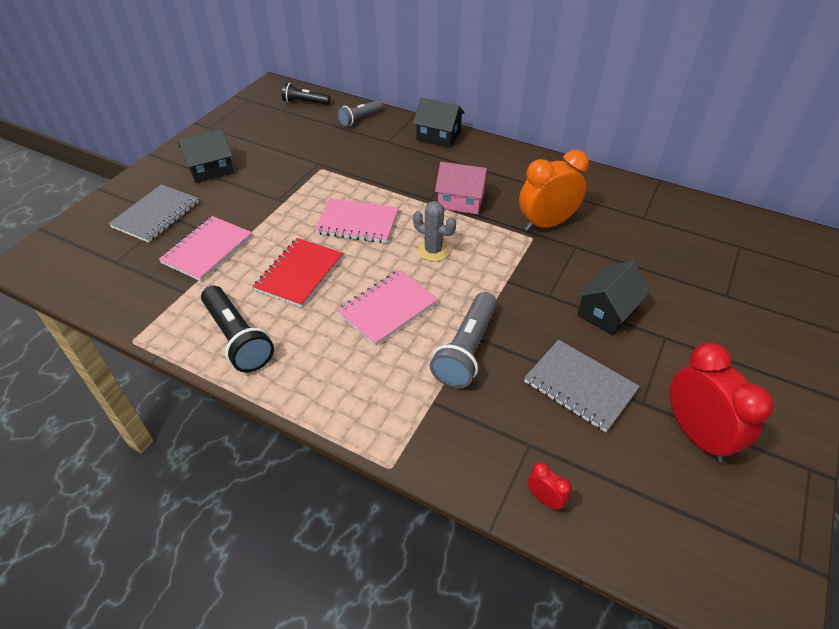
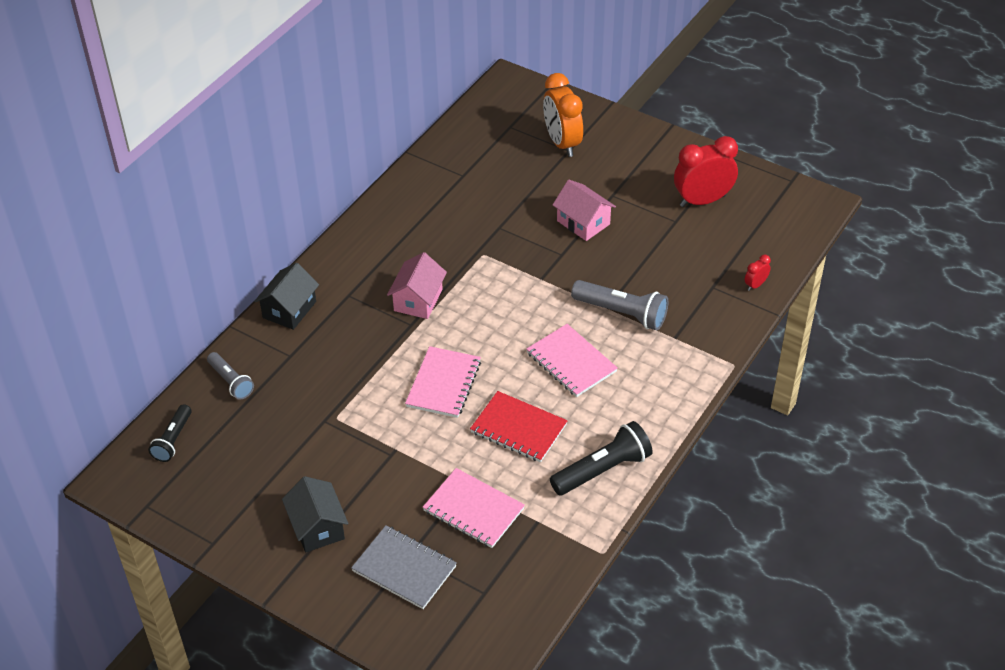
camera: 85 degrees left, 0 degrees up
(433, 251) = (494, 326): grey cactus -> none
(546, 224) = (464, 242): orange clock -> orange clock (562, 143)
(579, 386) = (660, 252): grey notebook -> none
(607, 312) = (583, 222): black house -> pink house

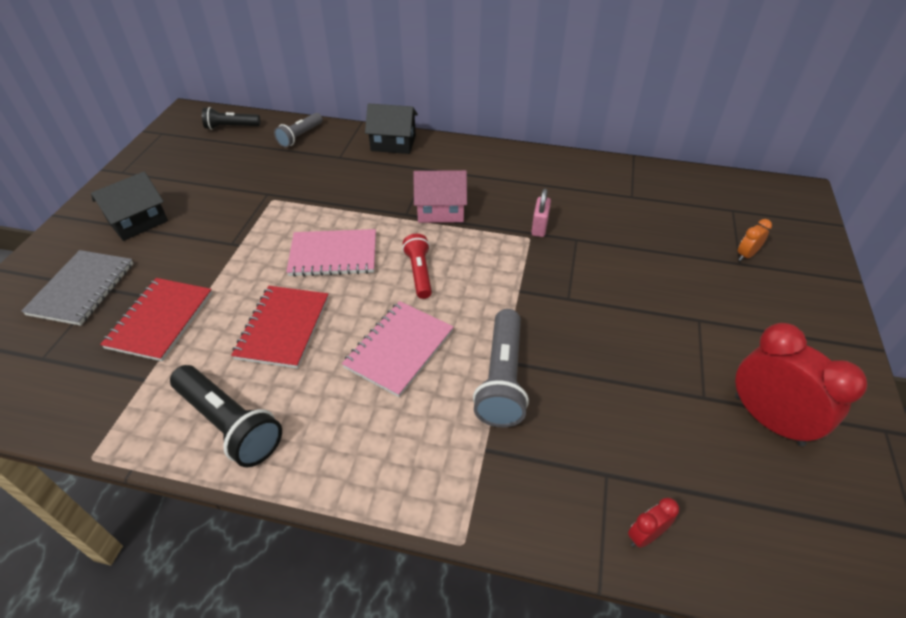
camera: 70 degrees right, 0 degrees up
(473, 244) = (539, 227): none -> pink padlock
(473, 510) = (160, 320): pink notebook -> red notebook
(493, 332) = (419, 273): none -> red flashlight
(562, 143) = (746, 255): orange clock -> orange clock, size x0.44
(583, 222) = (632, 304): pink house -> none
(755, 285) = (645, 535): red clock -> red clock turned 60 degrees counterclockwise

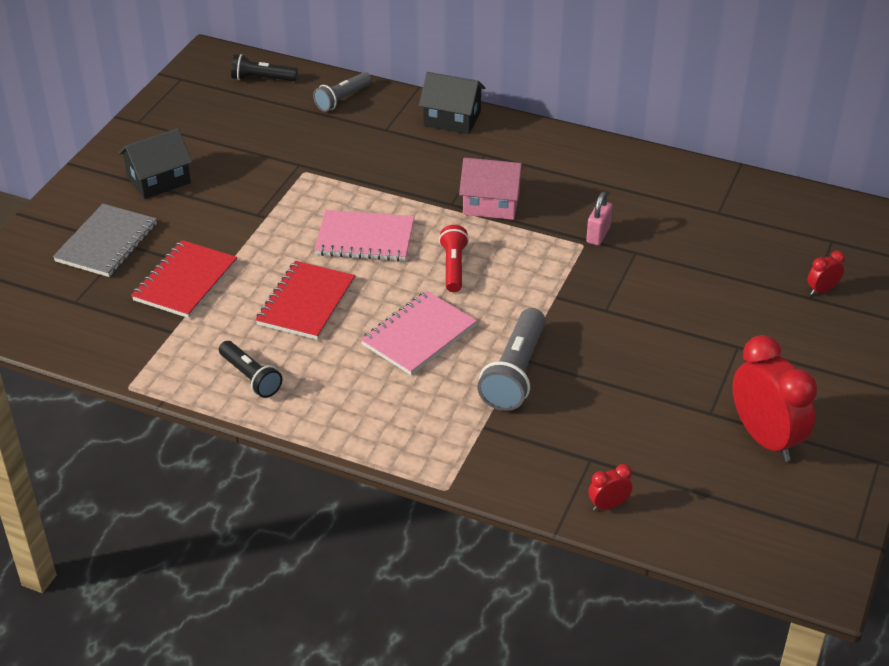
camera: 10 degrees right, 5 degrees down
(229, 424) = (250, 377): black flashlight -> black flashlight, size x0.63
(746, 255) = (822, 290): orange clock -> red clock

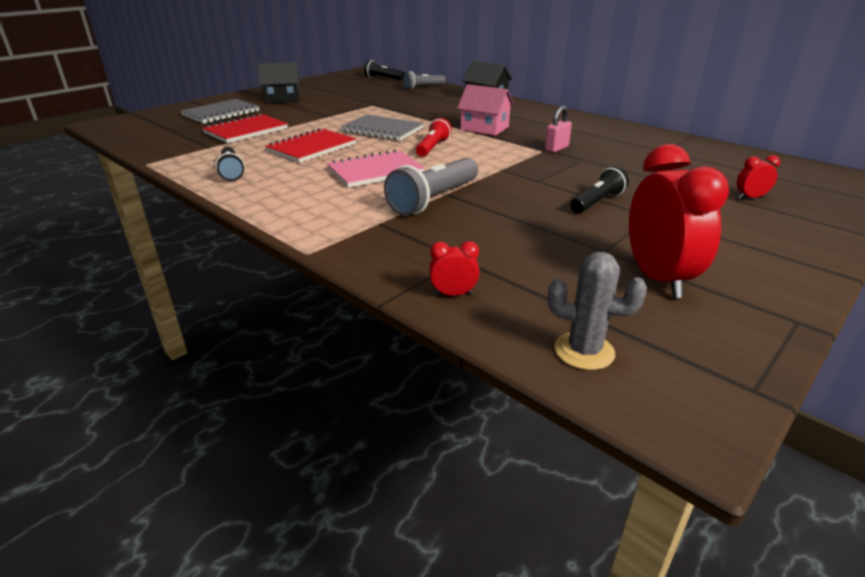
camera: 20 degrees right, 10 degrees down
(365, 238) = (382, 130): pink notebook -> grey notebook
(679, 335) = (597, 202): none -> black flashlight
(734, 538) = (584, 351): none -> grey cactus

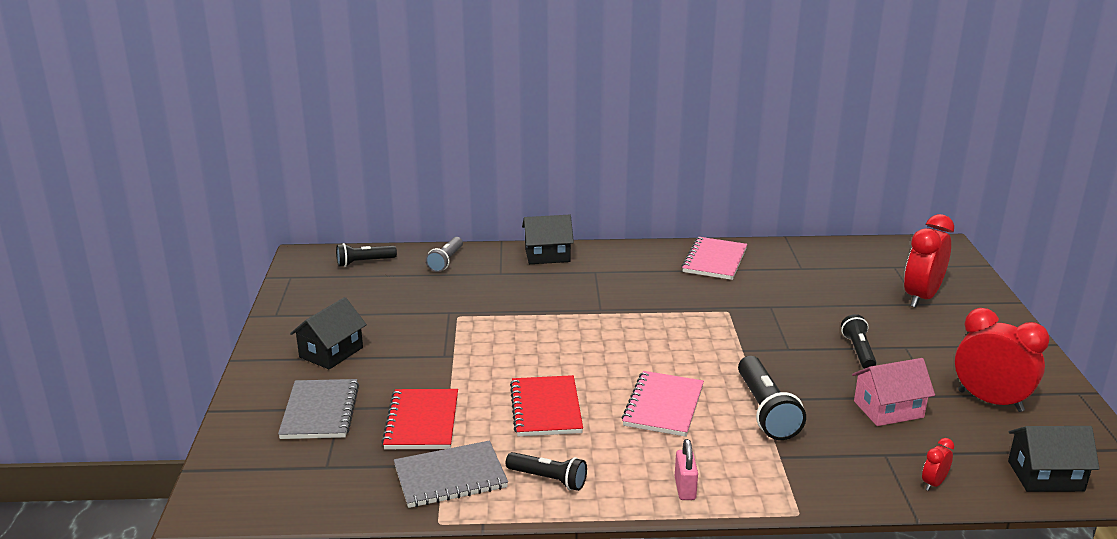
camera: 45 degrees left, 5 degrees down
(382, 130) = (553, 350): grey notebook -> grey notebook (450, 477)
(433, 147) = (644, 351): red flashlight -> none
(434, 199) = (765, 411): grey flashlight -> black flashlight
(484, 128) = (632, 302): pink house -> pink house (888, 409)
(556, 148) = (732, 302): pink padlock -> pink padlock (685, 488)
(584, 351) = (1045, 476): grey cactus -> black house
(597, 129) = (714, 260): none -> pink notebook
(750, 197) = (921, 297): red clock -> red clock, size x2.25

